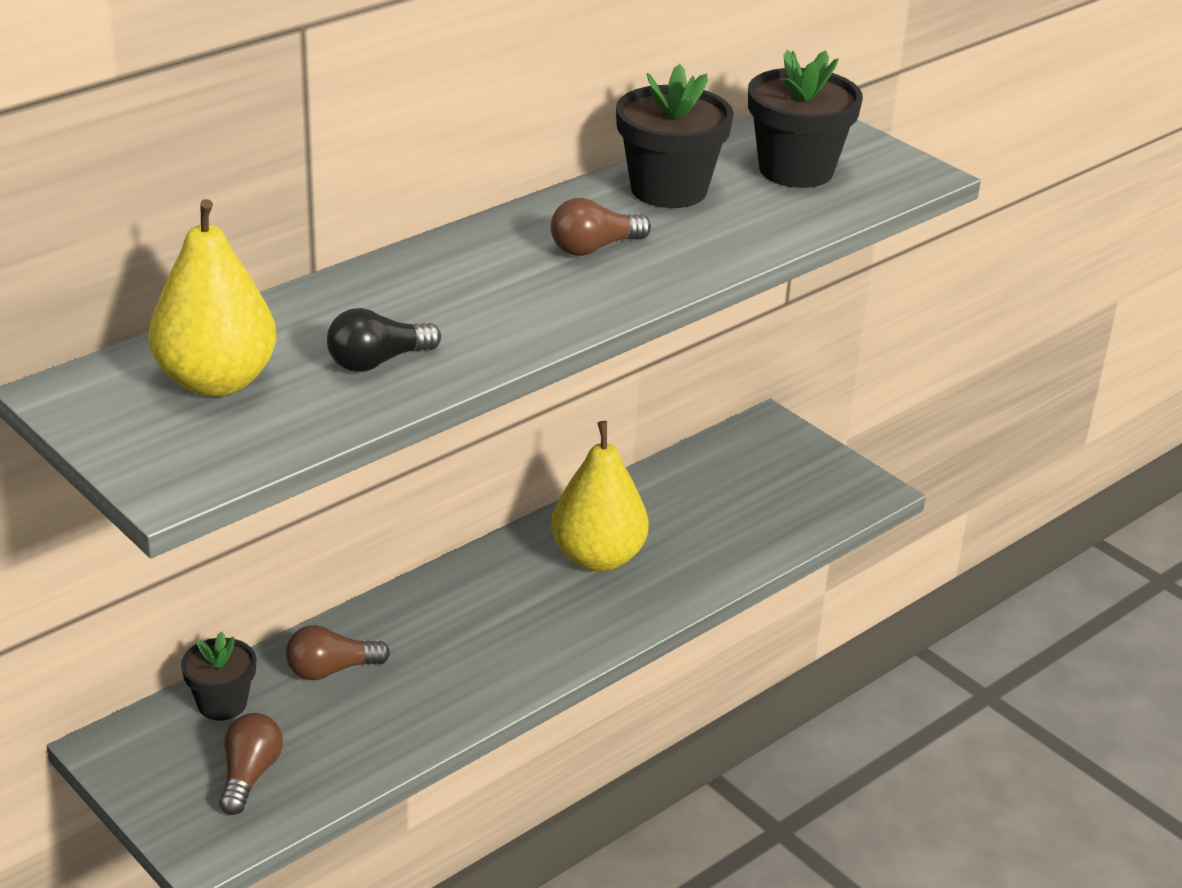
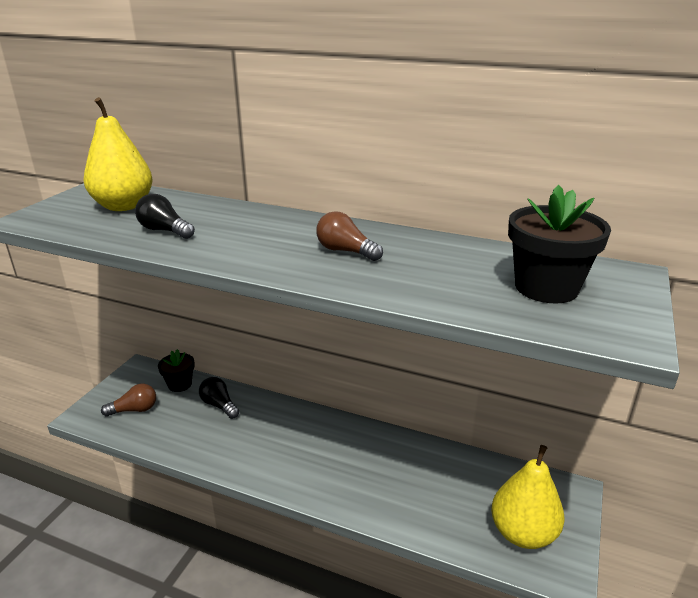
camera: 65 degrees right, 5 degrees down
(331, 670) = (219, 405): brown light bulb -> black light bulb
(598, 557) = (372, 462): yellow pear -> yellow pear (523, 533)
(668, 189) = (449, 255): black flower pot -> none

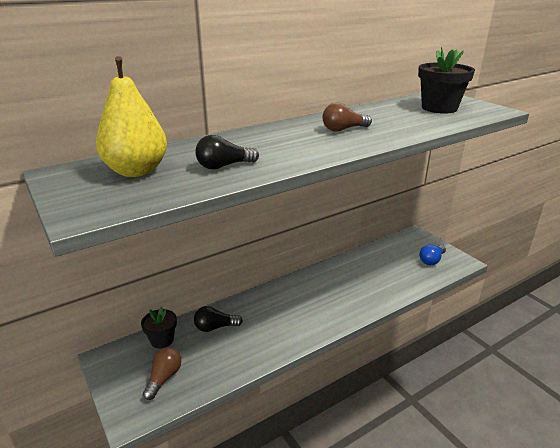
camera: 55 degrees left, 0 degrees up
(523, 533) = (431, 260): yellow pear -> blue light bulb

